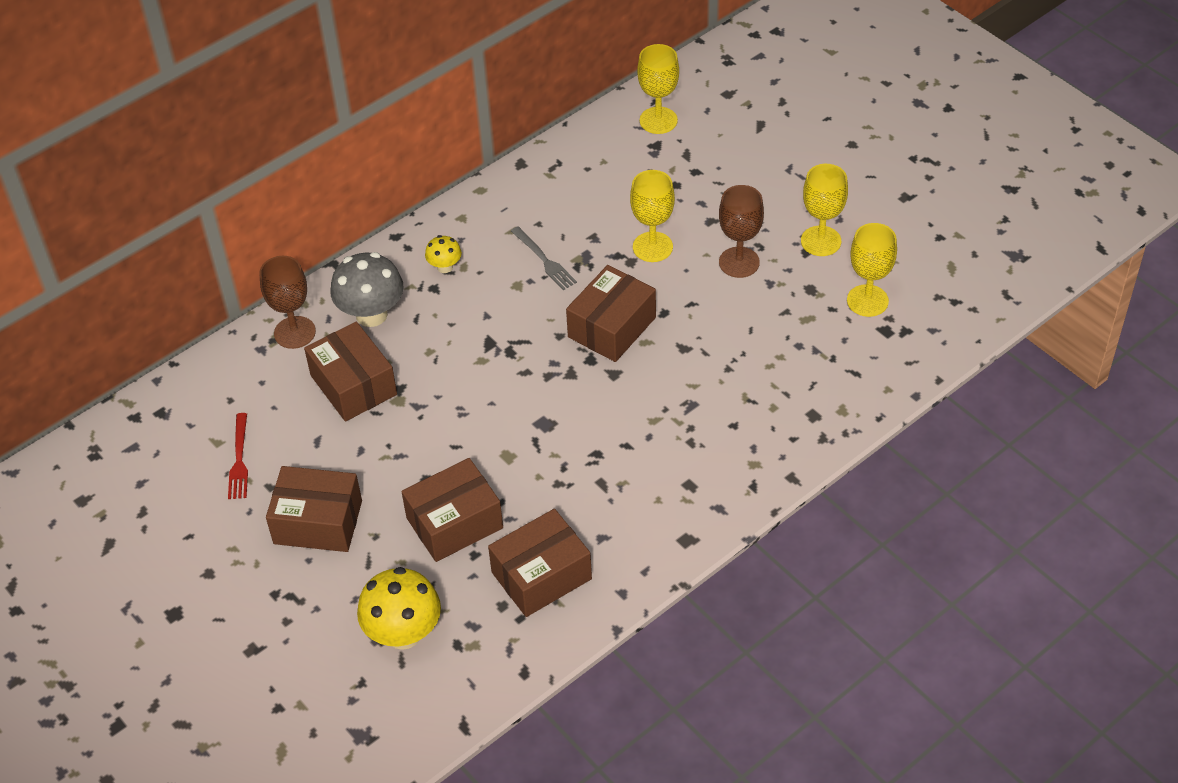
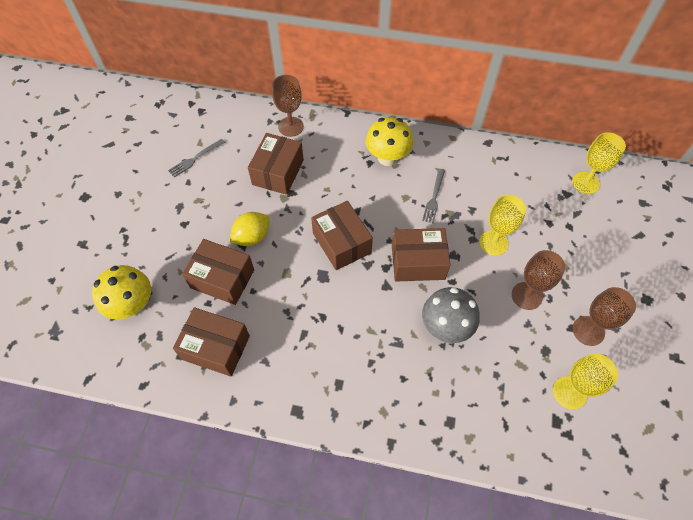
camera: 50 degrees right, 10 degrees up
(239, 460) = (195, 159): red fork -> grey fork
(318, 522) = (179, 217): brown box -> brown box (341, 243)
(371, 314) = (329, 149): grey mushroom -> grey mushroom (445, 327)
(424, 463) = (252, 237): none -> yellow lemon
(445, 267) = (387, 158): yellow mushroom -> yellow mushroom, size x1.94
(821, 241) = (588, 331): yellow goblet -> brown goblet

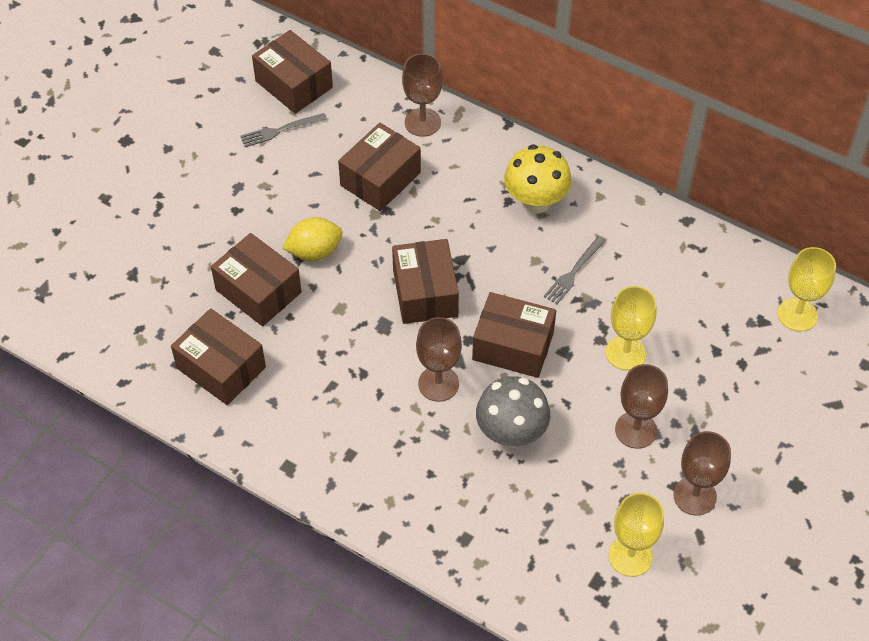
camera: 20 degrees right, 5 degrees down
(133, 305) = (141, 289): yellow mushroom -> none
(193, 125) = (294, 84): none -> brown box
(379, 307) = (438, 384): none -> brown goblet

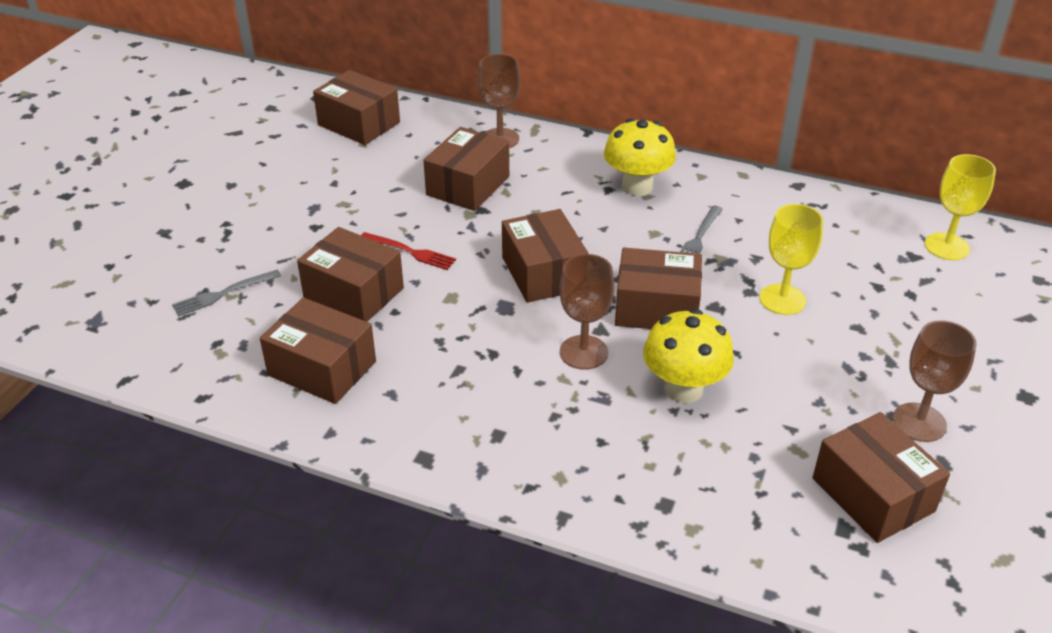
camera: 10 degrees left, 15 degrees down
(280, 130) = (351, 159): grey fork -> grey fork (223, 294)
(314, 252) = (410, 252): yellow lemon -> red fork
(511, 433) = (683, 389): grey mushroom -> yellow mushroom
(630, 556) = (873, 494): yellow goblet -> brown box
(636, 430) = (824, 368): brown goblet -> none

